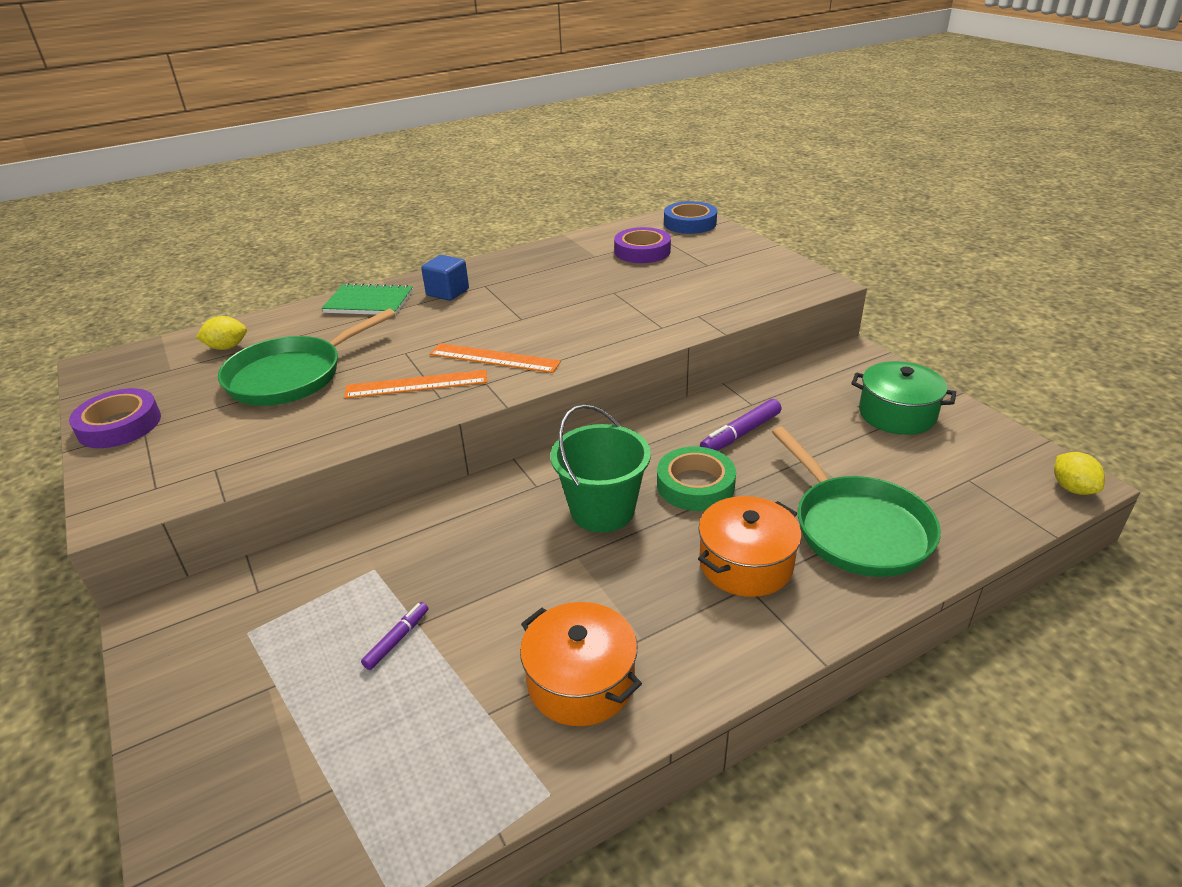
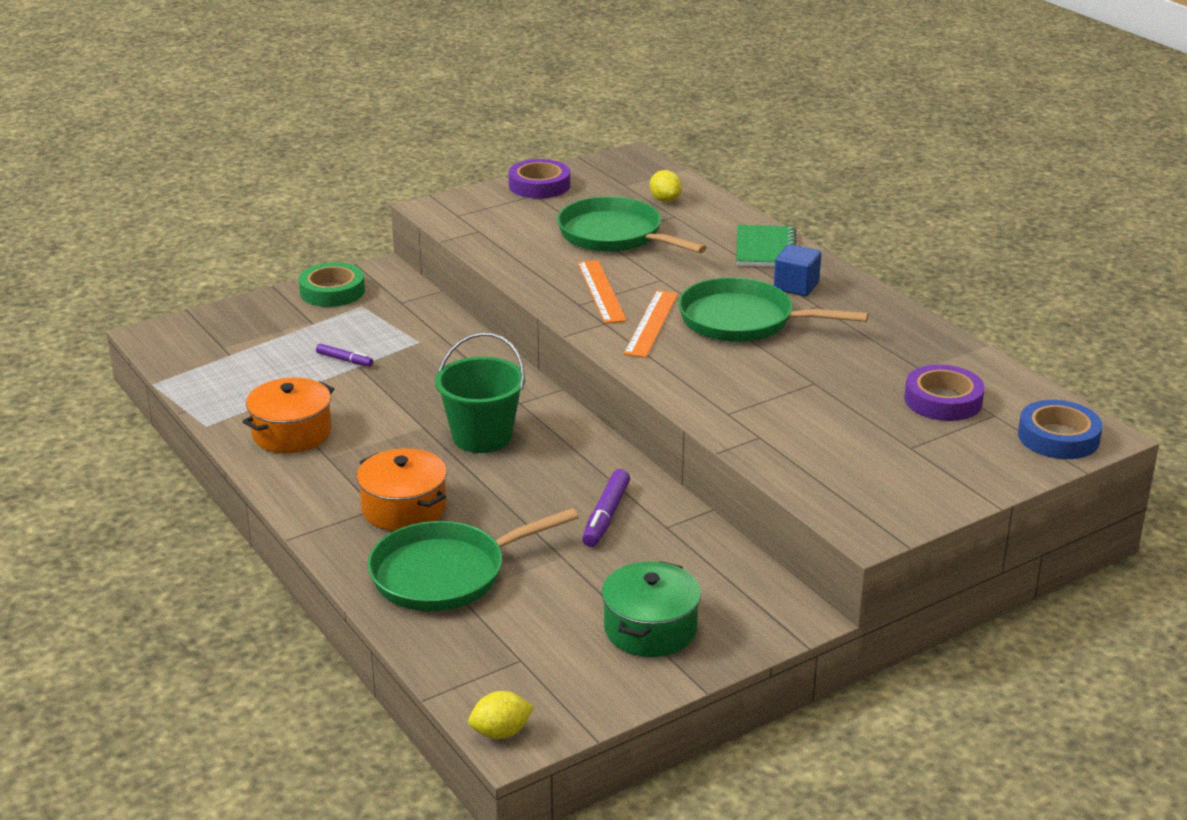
camera: 85 degrees right, 5 degrees down
(502, 316) = (743, 321): none -> green pan
(695, 485) = (517, 486): green tape -> green tape (332, 291)
(740, 434) = (606, 516): purple marker -> purple marker turned 120 degrees counterclockwise

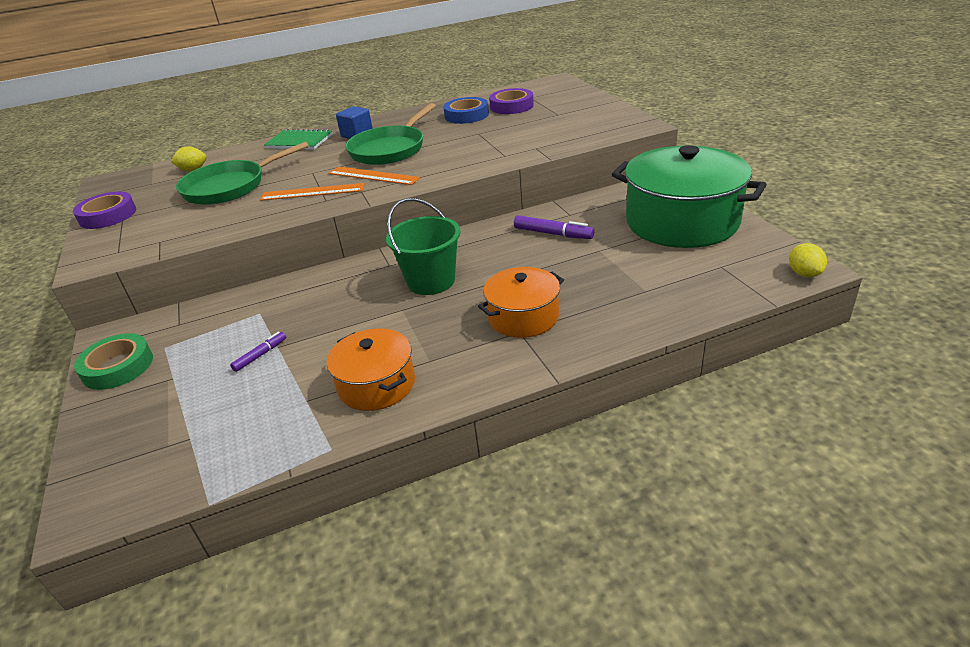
camera: 75 degrees left, 5 degrees up
(445, 574) = (618, 296): green pan -> none
(650, 629) = (682, 222): green pot -> green pot, size x1.84
(1058, 437) = (556, 87): blue tape -> blue tape (466, 115)

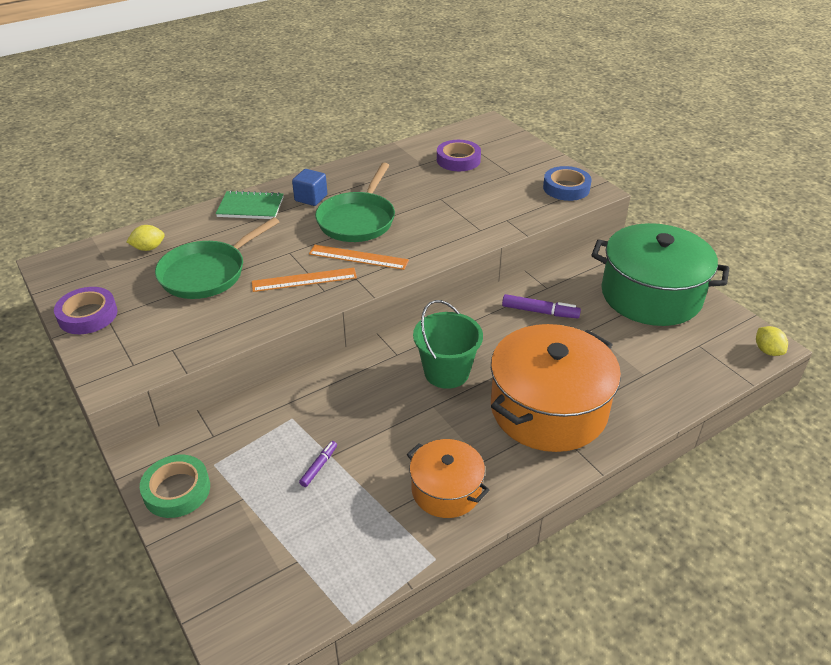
camera: 15 degrees left, 5 degrees up
(466, 115) = (417, 172): blue tape -> blue tape (566, 188)
(523, 317) = (548, 409): orange pot -> orange pot, size x1.84

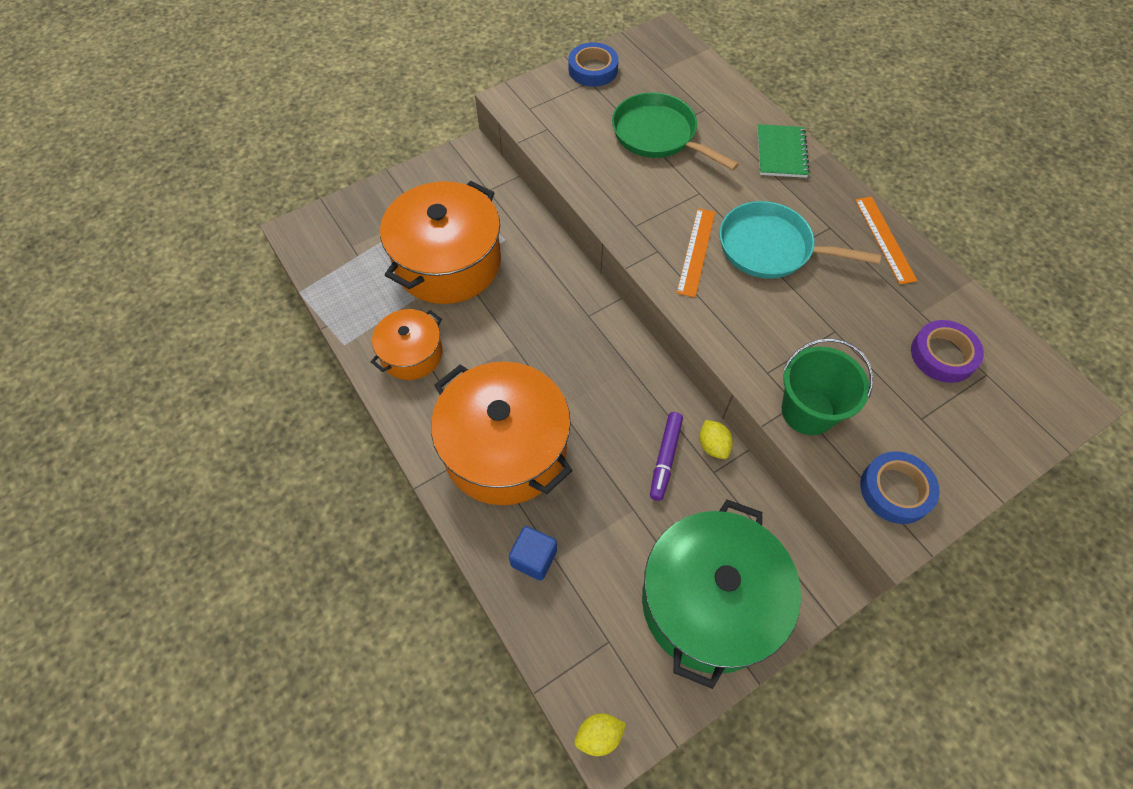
camera: 90 degrees right, 20 degrees up
(88, 315) = (593, 69): purple tape -> blue tape
(149, 248) = (695, 88): yellow lemon -> yellow lemon (713, 446)
(177, 490) = (433, 177): green tape -> none
(304, 280) = (652, 209): orange ruler -> orange ruler (884, 239)
(311, 198) = (810, 202): blue cube -> blue cube (534, 558)
(319, 466) = (448, 262): purple marker -> orange pot
(358, 220) = (770, 248): green pan -> turquoise pan
(446, 372) = (561, 358): green bucket -> green bucket (807, 411)

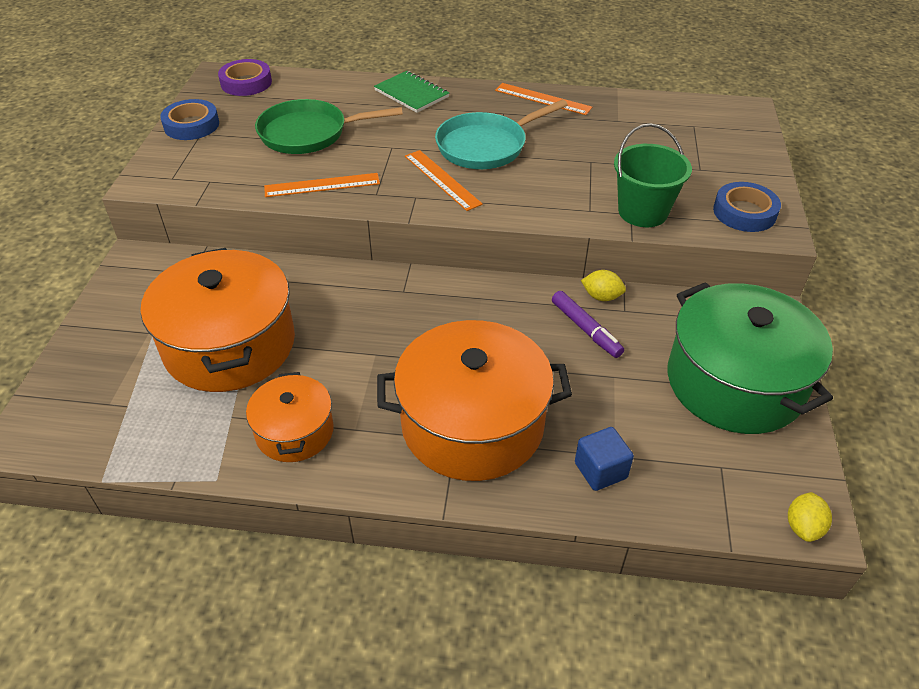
camera: 50 degrees left, 15 degrees down
(610, 189) = (322, 185): none -> orange ruler
(943, 355) = (661, 132): purple tape -> purple tape (246, 83)

